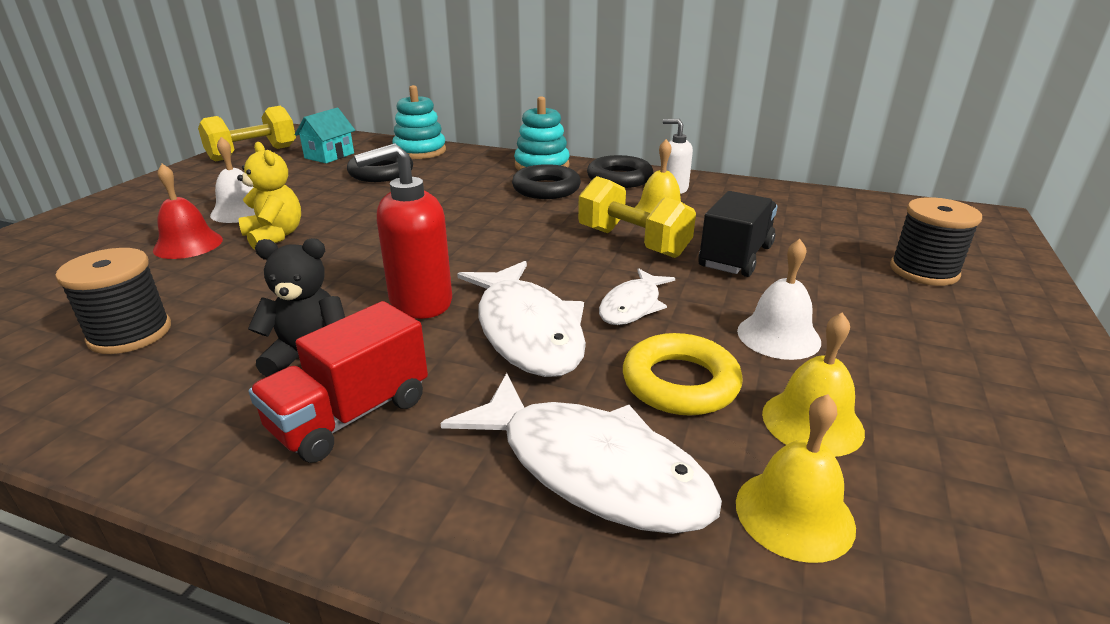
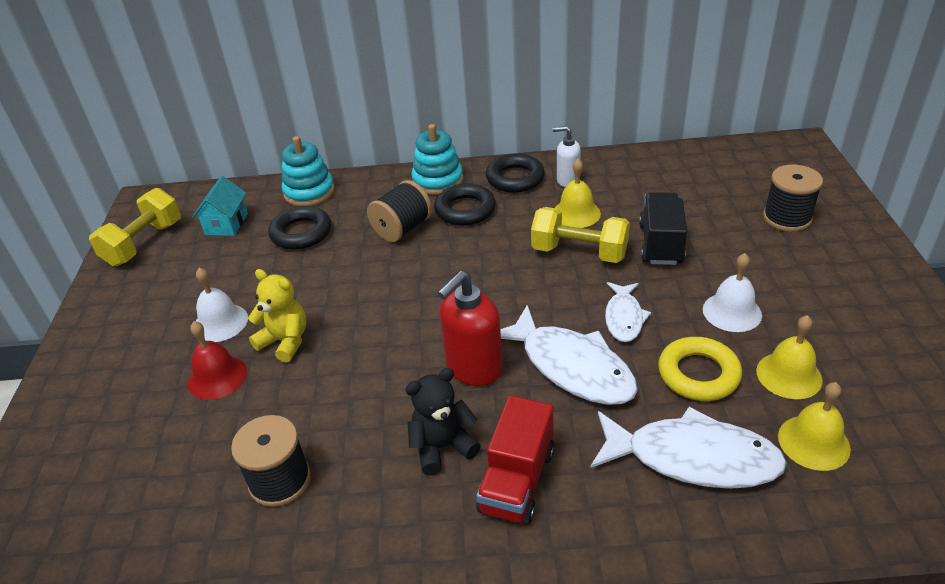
camera: 20 degrees left, 10 degrees up
(472, 188) = (402, 229): none -> black spool

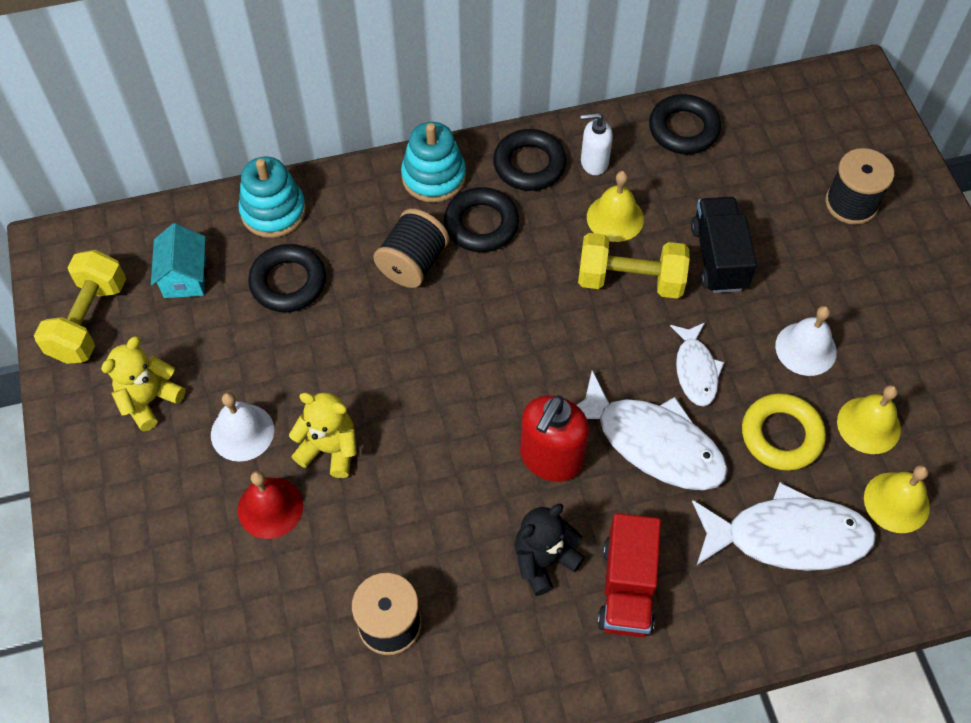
camera: 15 degrees left, 20 degrees up
(160, 295) = (149, 400): none -> yellow teddy bear
(646, 165) = (683, 129): none -> black ring

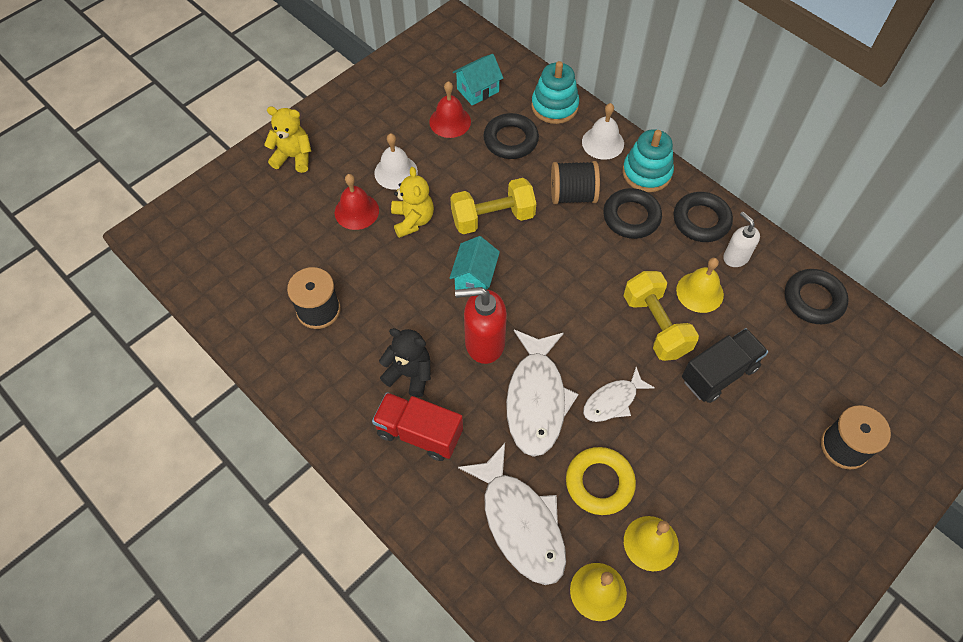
camera: 60 degrees right, 0 degrees up
(89, 320) = (418, 65): yellow dumbbell -> yellow dumbbell (492, 218)
(149, 400) = (387, 119): yellow teddy bear -> yellow teddy bear (293, 157)
(210, 332) = (450, 121): none -> red bell
(457, 423) = (475, 277): none -> turquoise house
(627, 587) = (419, 433): red truck -> red truck turned 45 degrees clockwise
(806, 348) = (685, 469): white bell -> white bell (603, 142)

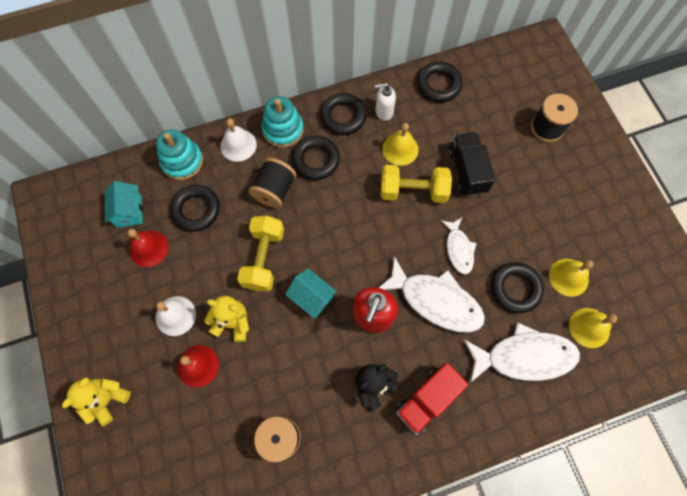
camera: 65 degrees left, 10 degrees up
(599, 483) = (515, 289): yellow ring -> black ring

